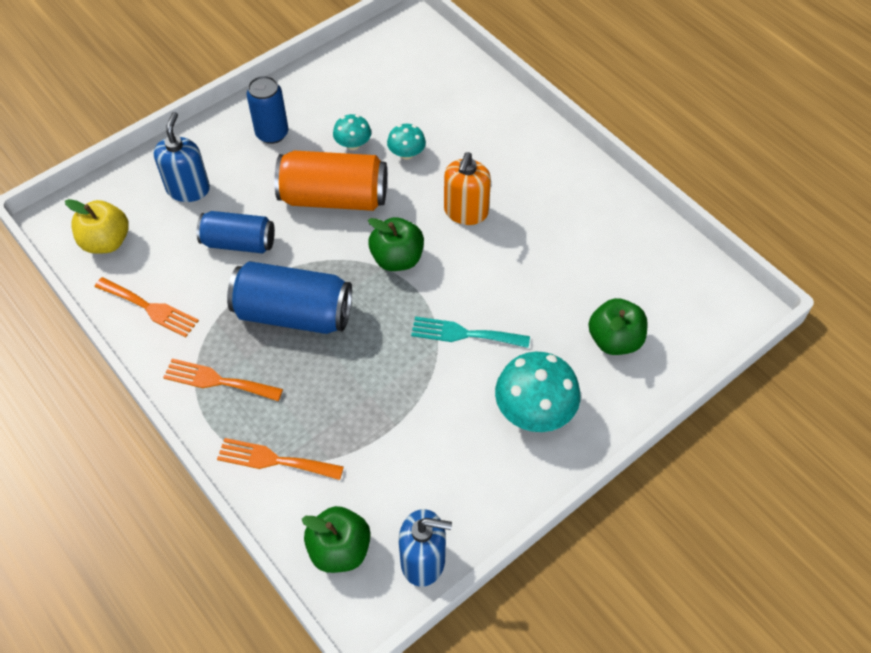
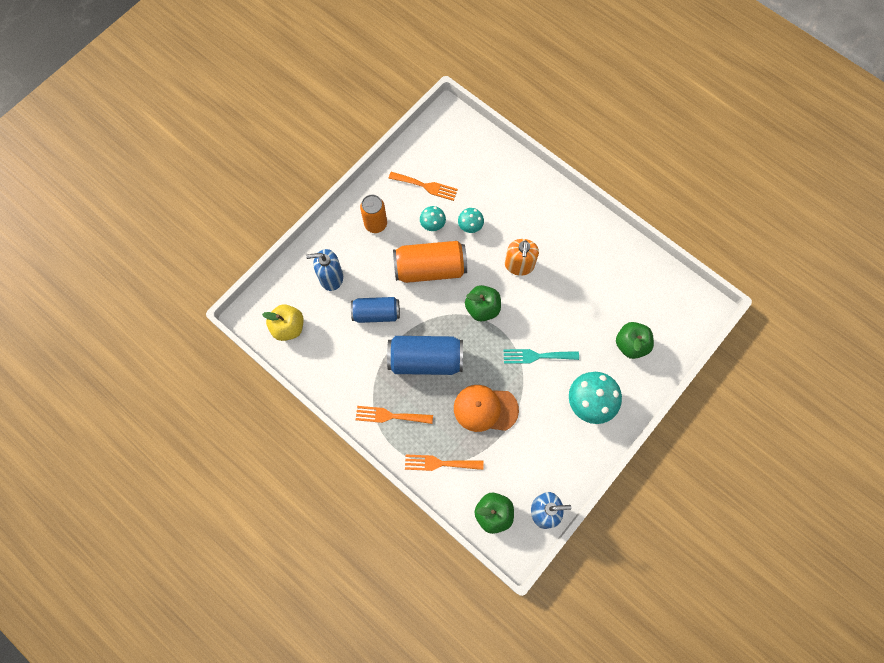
camera: 10 degrees left, 15 degrees up
(150, 308) = (332, 372): orange fork -> orange fork (426, 186)
(188, 189) = (331, 277): blue soap dispenser -> blue soap dispenser turned 90 degrees counterclockwise
(272, 133) = (375, 224): blue can -> orange can
(366, 394) = (485, 409): none -> orange cap

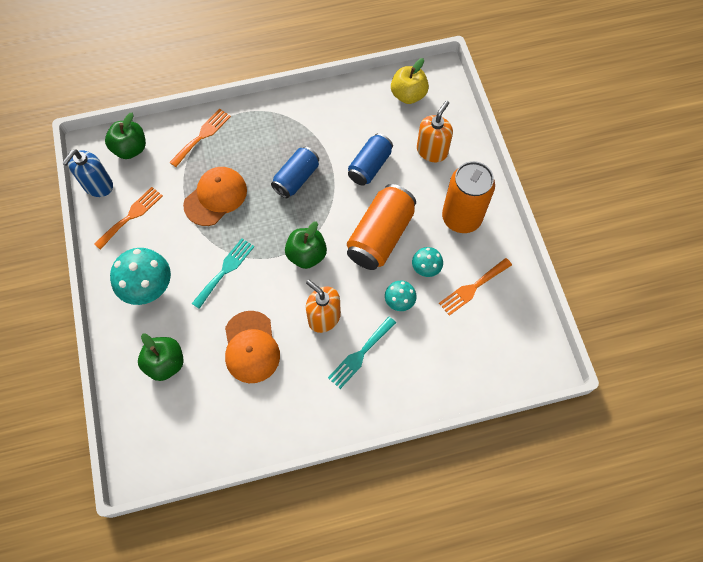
camera: 125 degrees right, 5 degrees down
(331, 277) = (432, 151): blue soap dispenser -> orange soap dispenser
(375, 224) = (461, 218): orange can -> orange can, size x1.53
(390, 416) = (271, 124): orange fork -> orange fork (131, 216)
(425, 360) = (296, 178): blue can -> blue can, size x0.65
(526, 226) = (360, 354): none -> turquoise fork
(576, 297) = (251, 347): none -> orange cap

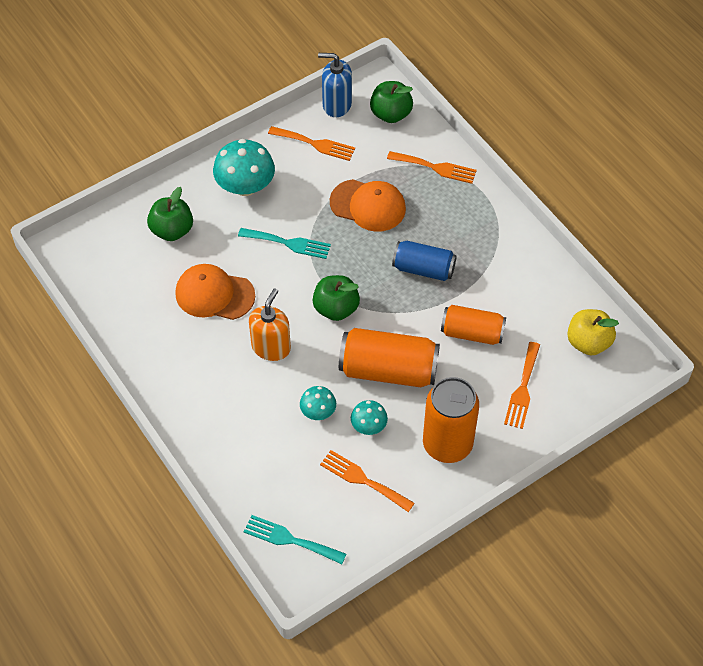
camera: 70 degrees right, 10 degrees down
(251, 347) = (214, 294): orange cap -> orange cap turned 45 degrees clockwise
(360, 354) = (242, 393): turquoise fork -> turquoise fork (290, 539)
(370, 166) = (472, 333): blue can -> orange can
(432, 151) = (522, 389): orange soap dispenser -> orange fork

